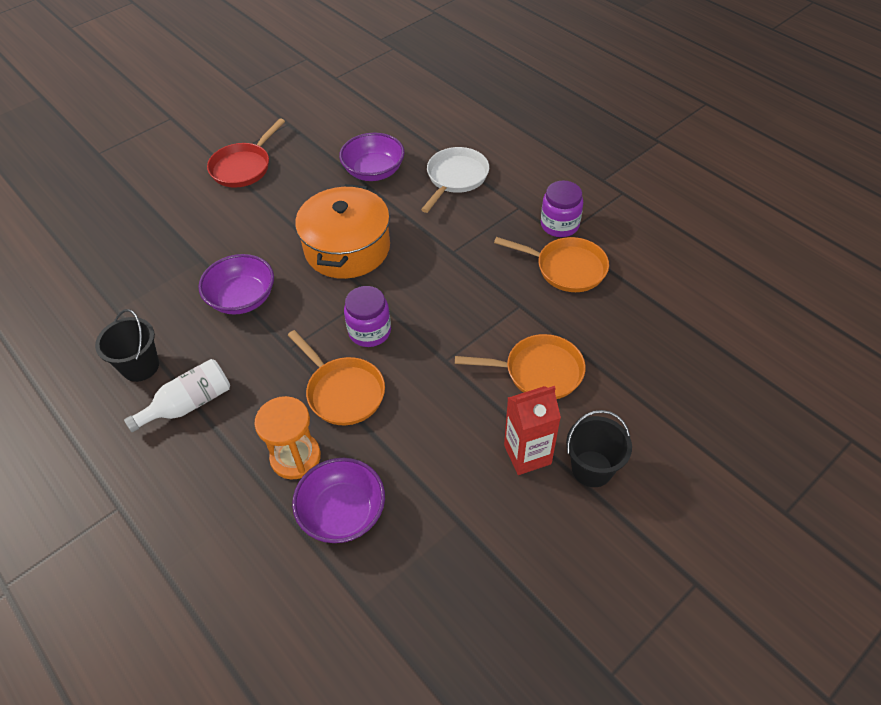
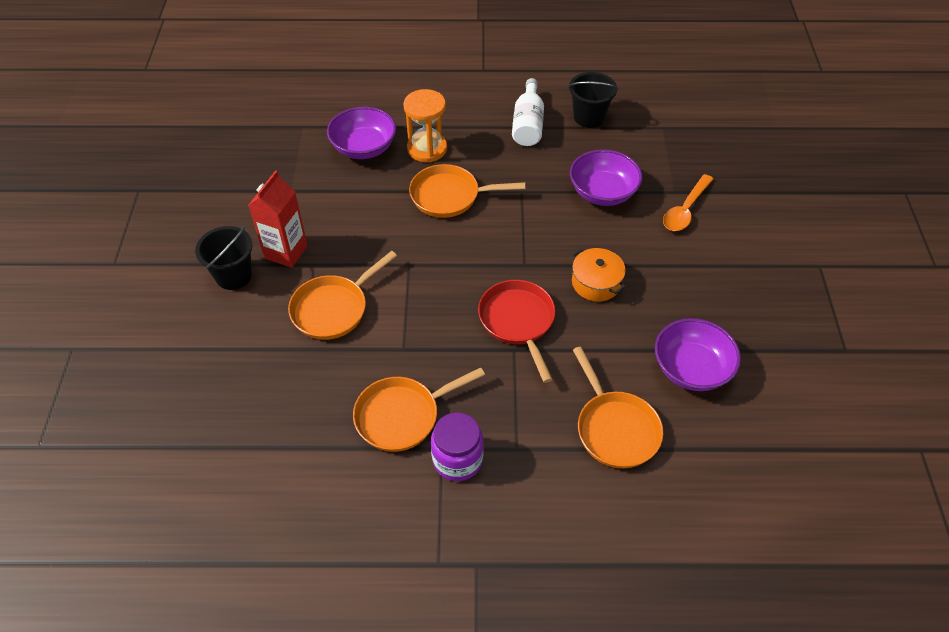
camera: 130 degrees right, 0 degrees up
(220, 244) = (685, 210): none -> orange spoon
(243, 167) = (791, 277): red pan -> red pan (518, 322)
(347, 248) = (596, 283): orange pot -> orange pot, size x0.52
(369, 331) = (487, 241): purple jar -> none
(455, 178) = (615, 429): white pan -> orange pan

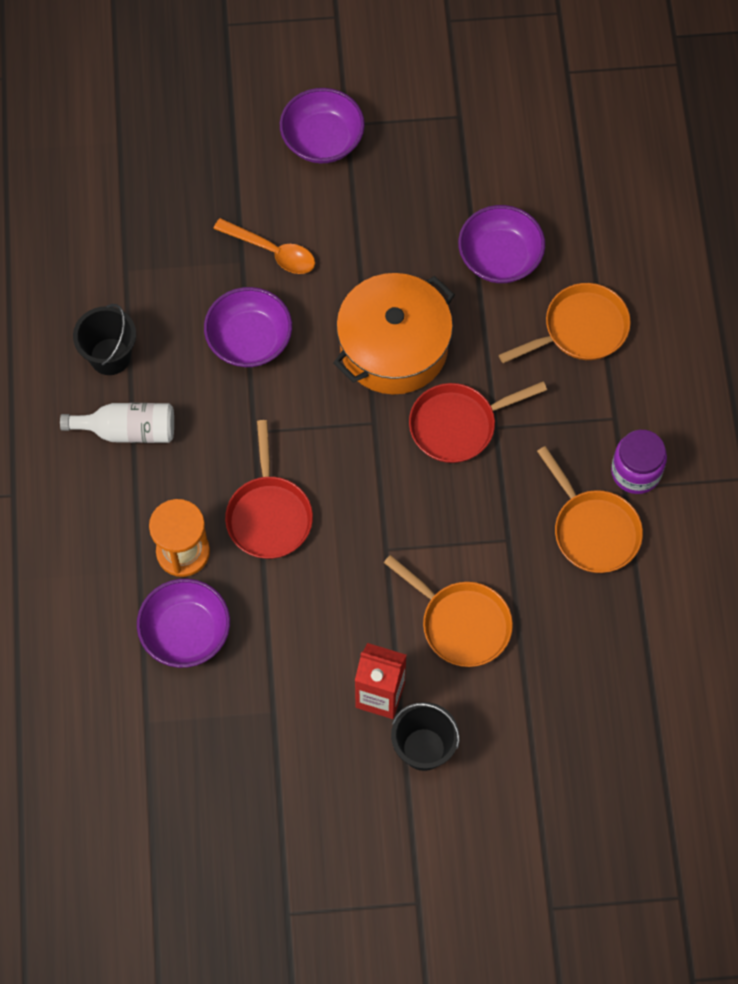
camera: 95 degrees left, 15 degrees up
(449, 196) = (269, 515): orange pan -> red pan
(596, 283) = (394, 347): orange pot -> orange pot, size x1.93
(800, 248) = (322, 140): none -> purple bowl

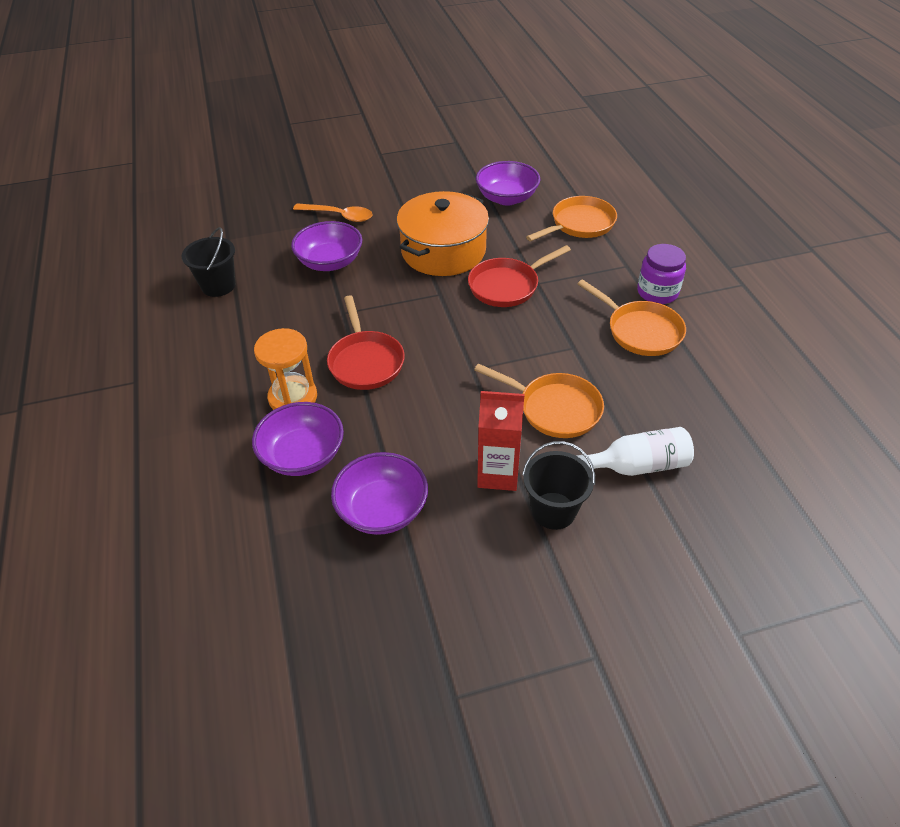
camera: 10 degrees left, 20 degrees down
(128, 430) = (236, 326): white bottle -> white bottle (638, 465)
(322, 140) = (364, 162): purple bowl -> purple bowl (382, 509)

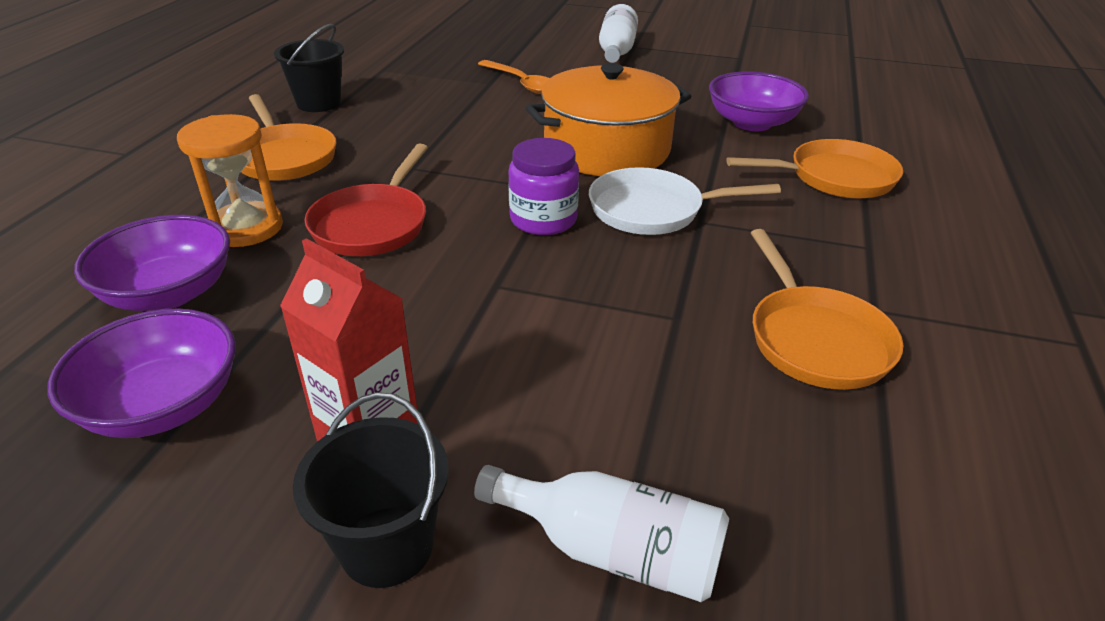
camera: 30 degrees right, 10 degrees down
(330, 262) = (459, 119): purple bowl -> none
(373, 163) = (616, 51): none -> white bottle
(507, 286) = (653, 210): red pan -> white pan
(554, 409) = (559, 388): orange pan -> orange pan (284, 157)
(657, 292) = (894, 298): purple jar -> purple jar (543, 219)

